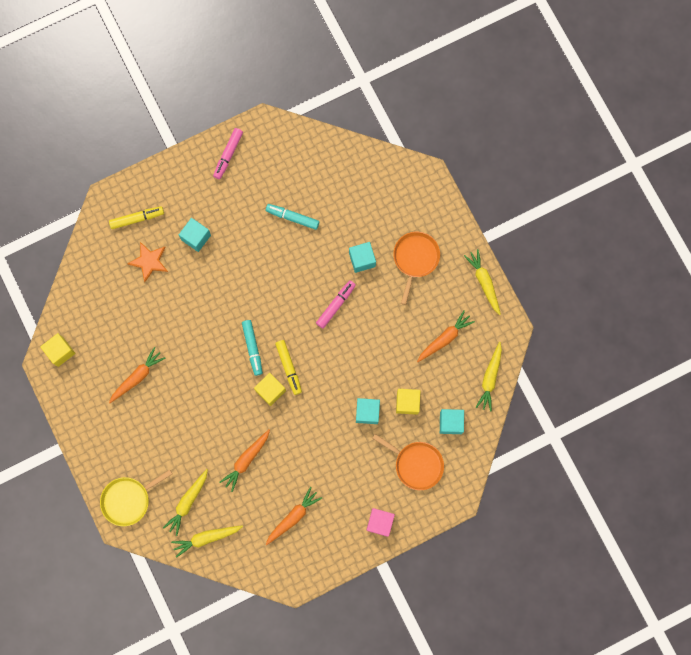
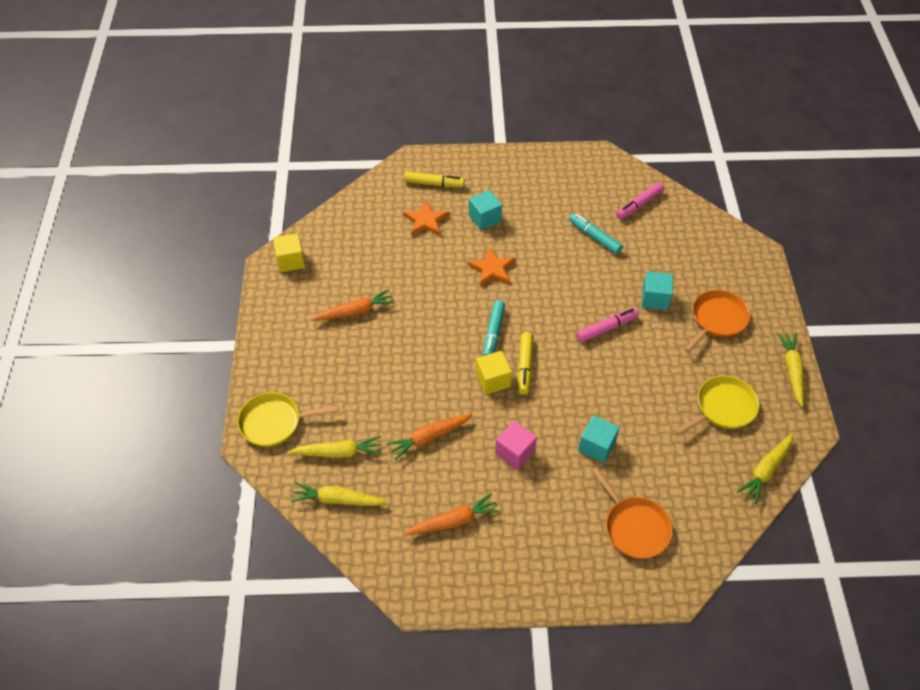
camera: 25 degrees right, 25 degrees down
(187, 502) = (338, 452): yellow carrot -> yellow carrot turned 150 degrees counterclockwise
(225, 287) = (492, 269): none -> orange star
(228, 155) = (553, 166): pink marker -> pink marker (639, 205)
(380, 522) = (559, 574): pink cube -> pink cube (515, 452)
(407, 403) = (650, 455): yellow cube -> none
(444, 338) = (723, 407): orange carrot -> yellow pan
(450, 423) = (697, 498): turquoise cube -> none

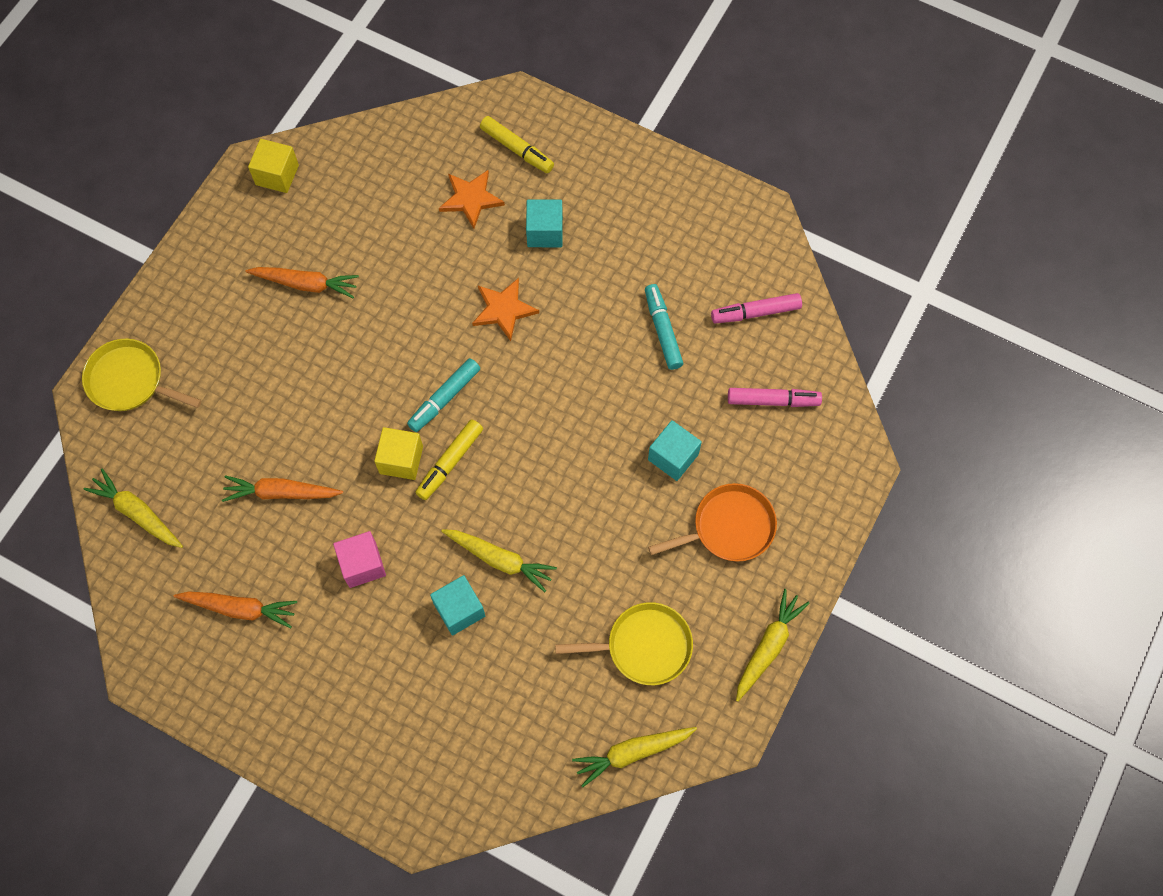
camera: 30 degrees right, 15 degrees up
(338, 452) = (173, 456): yellow carrot -> yellow carrot (499, 560)
(606, 328) = (583, 465): pink marker -> pink marker (773, 400)
(634, 527) = (429, 731): orange pan -> none

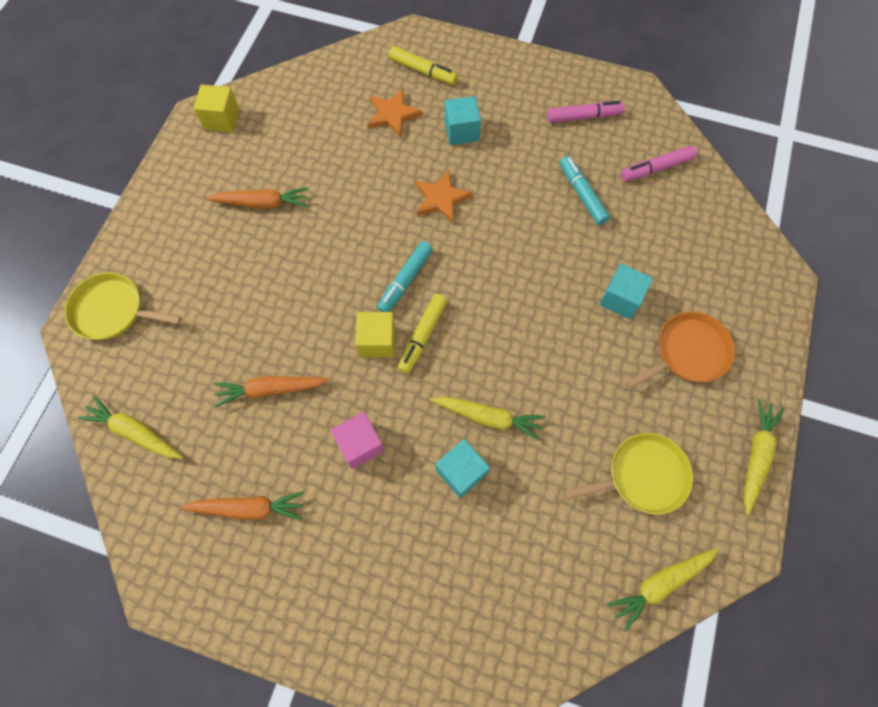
camera: 10 degrees left, 0 degrees up
(773, 400) = (692, 237): pink marker -> pink marker (583, 117)

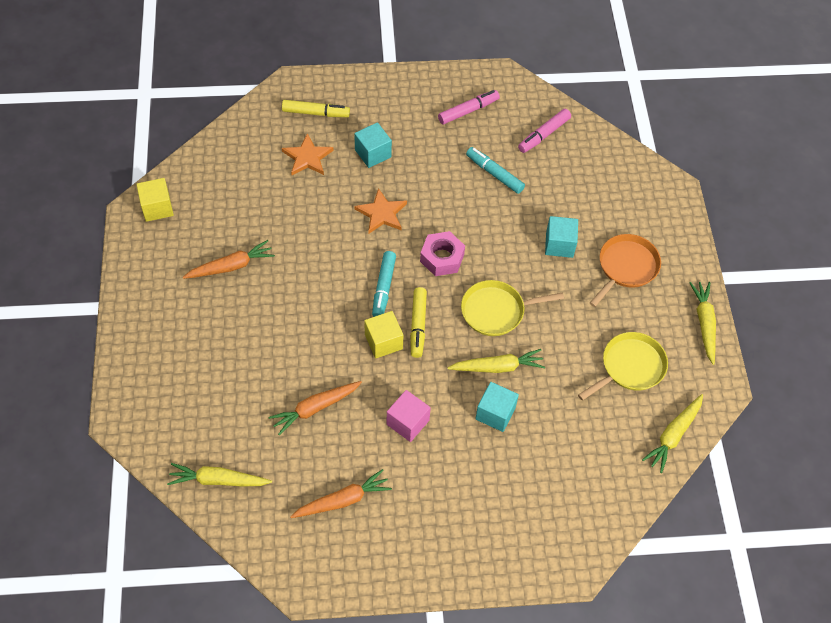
camera: 25 degrees left, 10 degrees down
(112, 311) = (146, 395): yellow pan -> yellow pan (496, 311)
(483, 269) = (442, 258): none -> pink nut

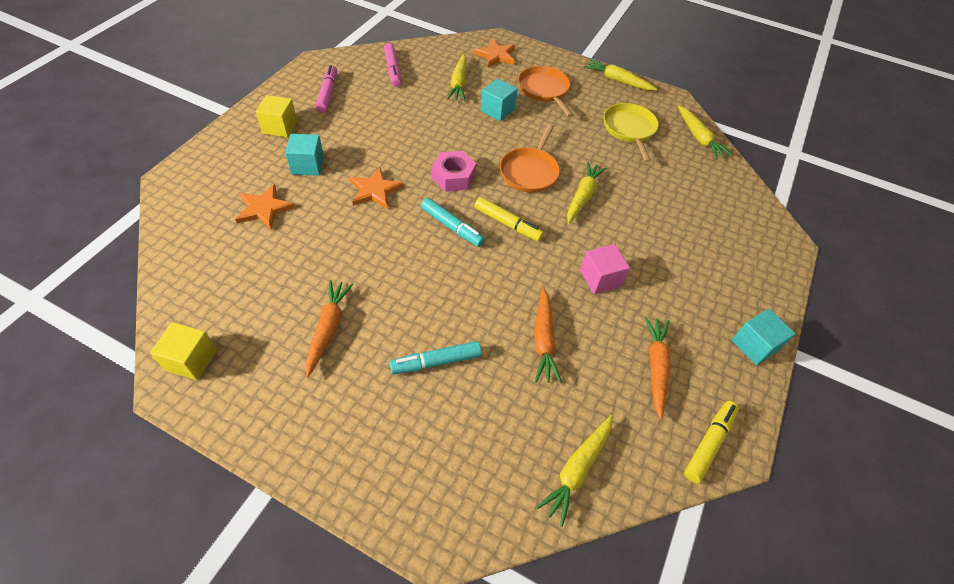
camera: 60 degrees left, 5 degrees down
(316, 113) = (222, 179): yellow marker -> yellow marker (709, 443)
(383, 342) = (507, 254): yellow cube -> yellow cube (280, 127)
(494, 174) = (402, 110): turquoise marker -> turquoise marker (436, 362)
(495, 413) = (625, 219): turquoise cube -> turquoise cube (754, 345)
(496, 311) = (530, 171): yellow pan -> orange pan
(571, 194) = (459, 83): none -> yellow carrot
(644, 200) = (496, 55): none -> orange star

